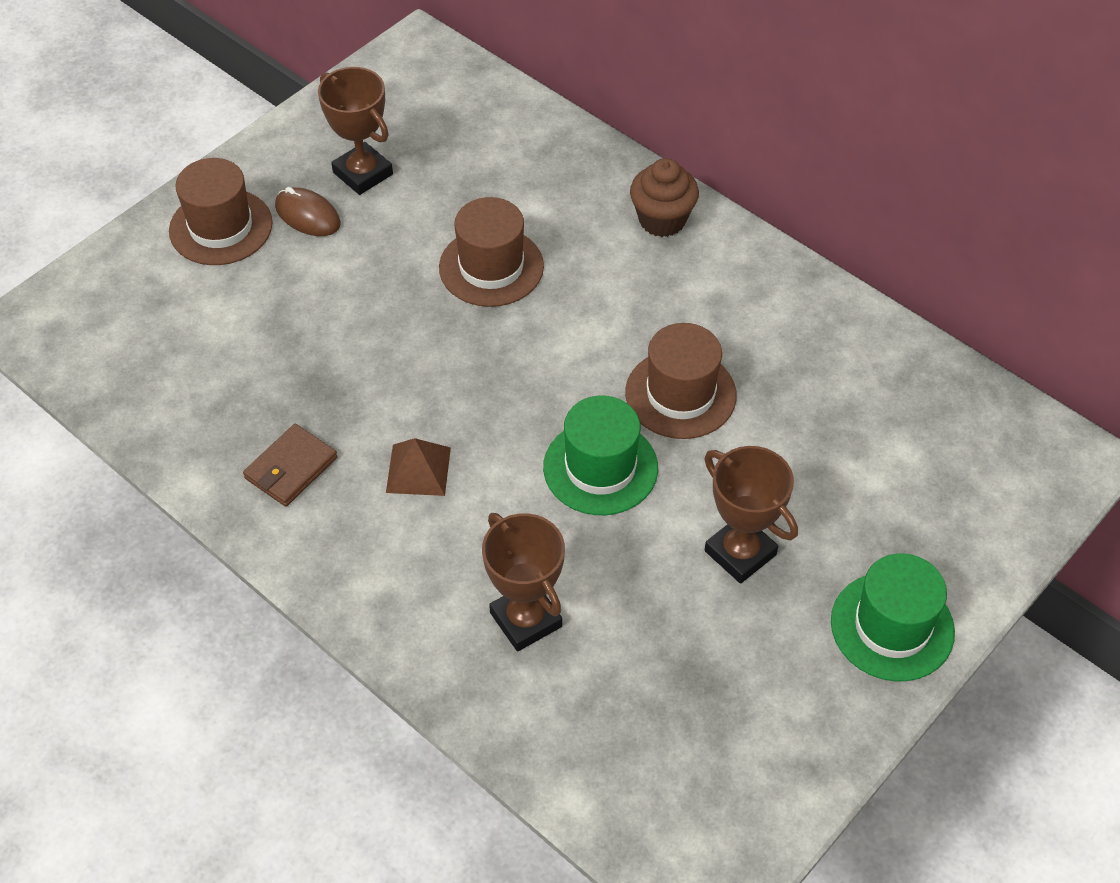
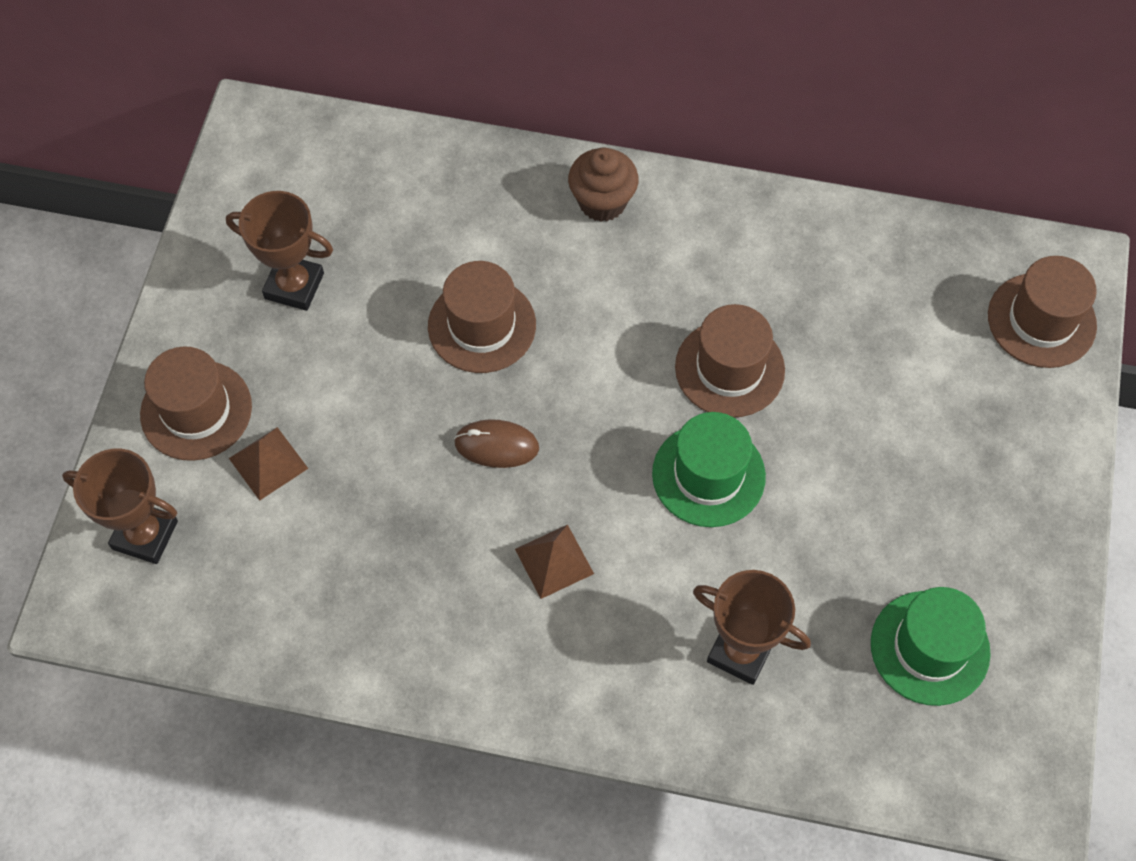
camera: 30 degrees left, 10 degrees up
(246, 289) = (268, 463): none -> brown pyramid
(291, 468) = (439, 621): brown wallet -> none
(308, 215) = (272, 356): brown mouse -> brown mouse (496, 445)
(740, 553) = (873, 493): brown trophy -> brown trophy (145, 535)
(892, 626) = (1030, 494): green hat -> green hat (930, 648)
(1007, 488) = (1041, 320): none -> brown hat

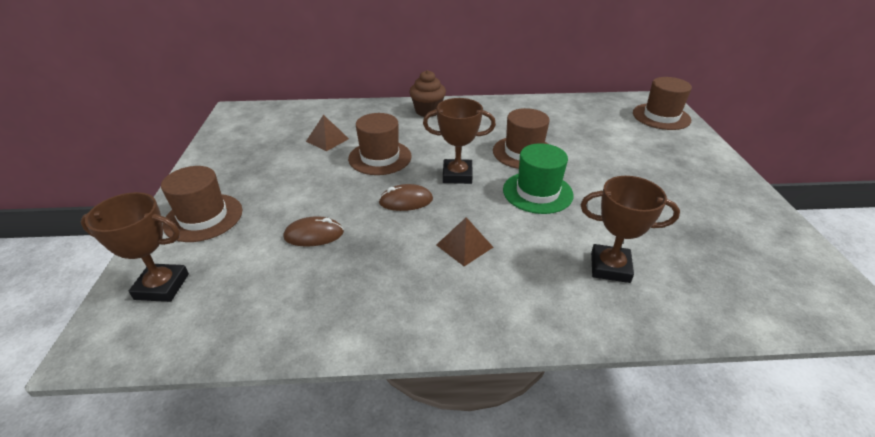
camera: 15 degrees left, 25 degrees down
(268, 463) = (256, 233): brown pyramid -> brown pyramid (327, 140)
(294, 286) = (265, 159): brown trophy -> brown trophy (457, 175)
(348, 486) = (314, 235): none -> brown mouse
(930, 648) = (721, 242): green hat -> none

